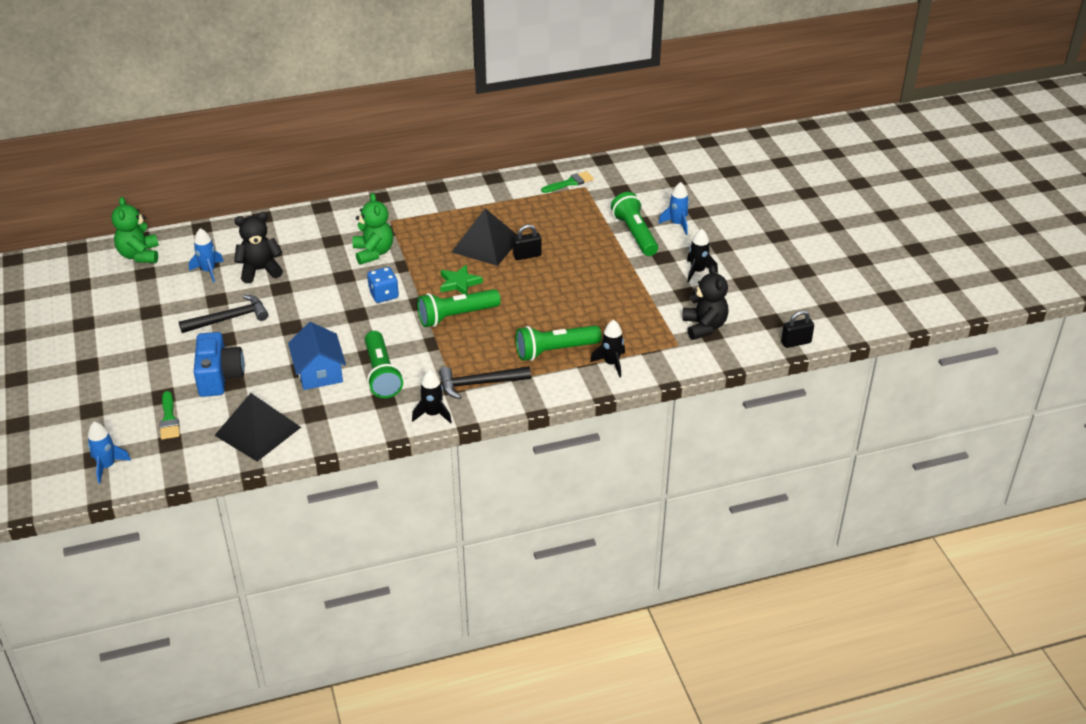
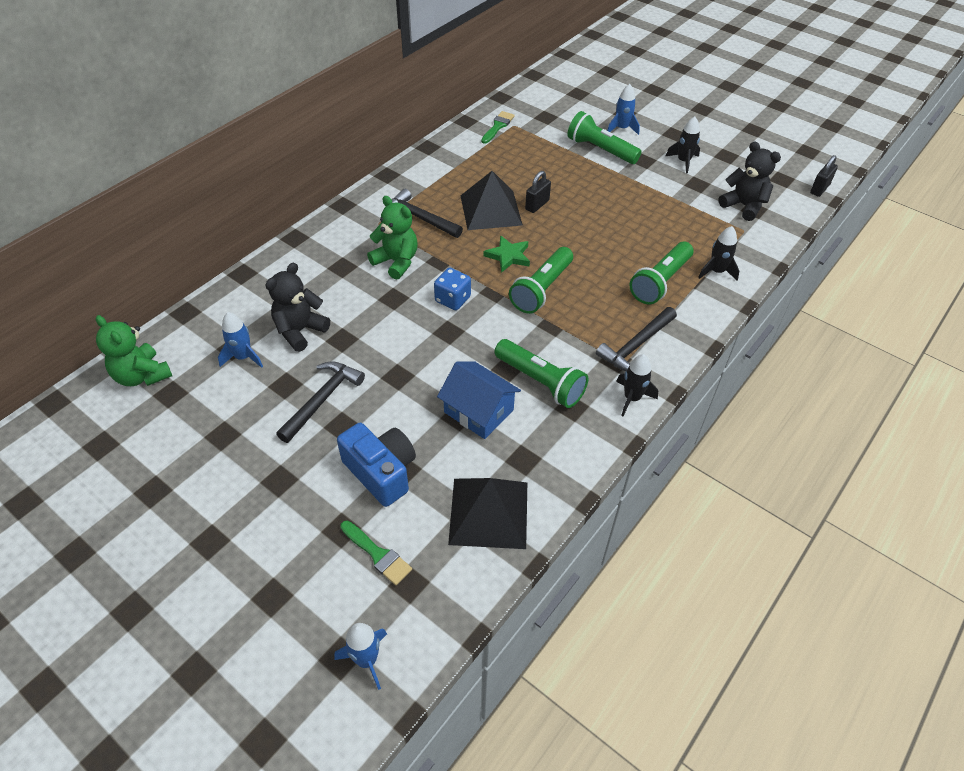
camera: 35 degrees left, 10 degrees up
(425, 229) = (420, 218): none -> black hammer

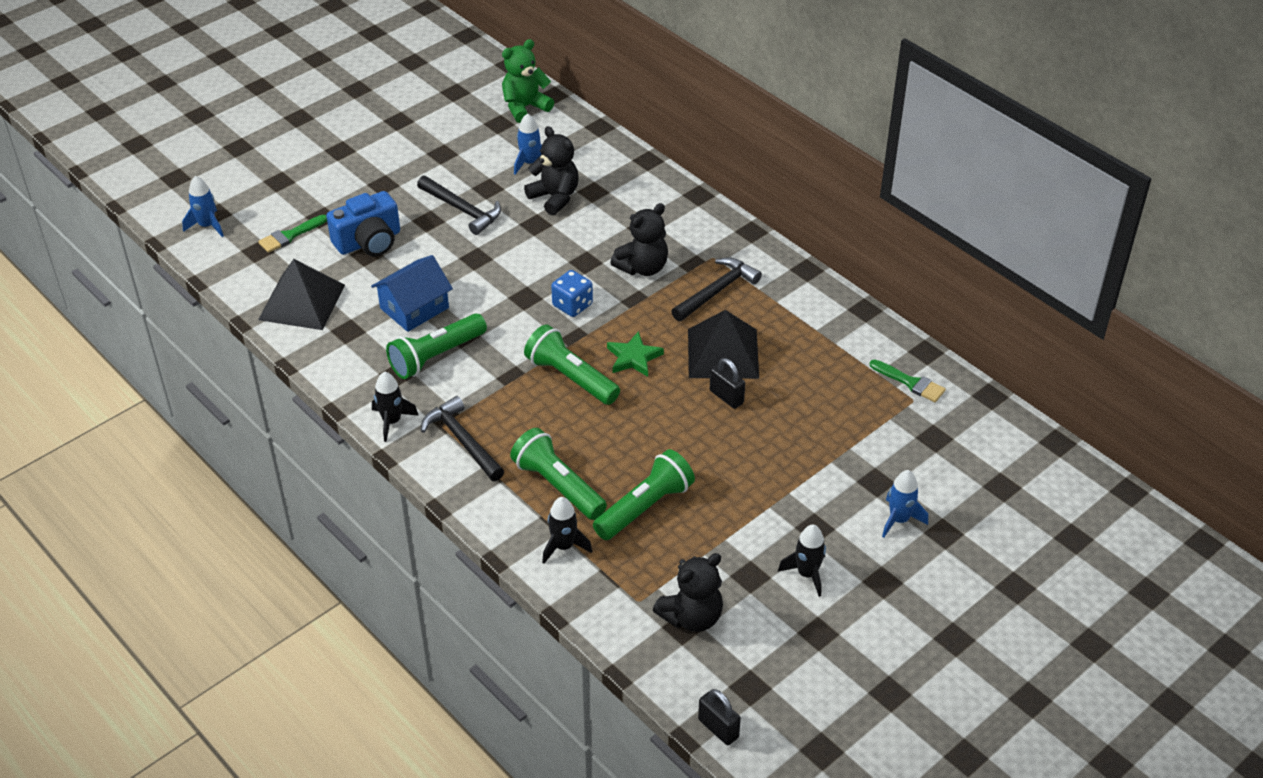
camera: 100 degrees right, 5 degrees down
(396, 262) = (642, 267): green teddy bear -> black teddy bear
(600, 150) = (844, 484): green flashlight -> green flashlight (645, 507)

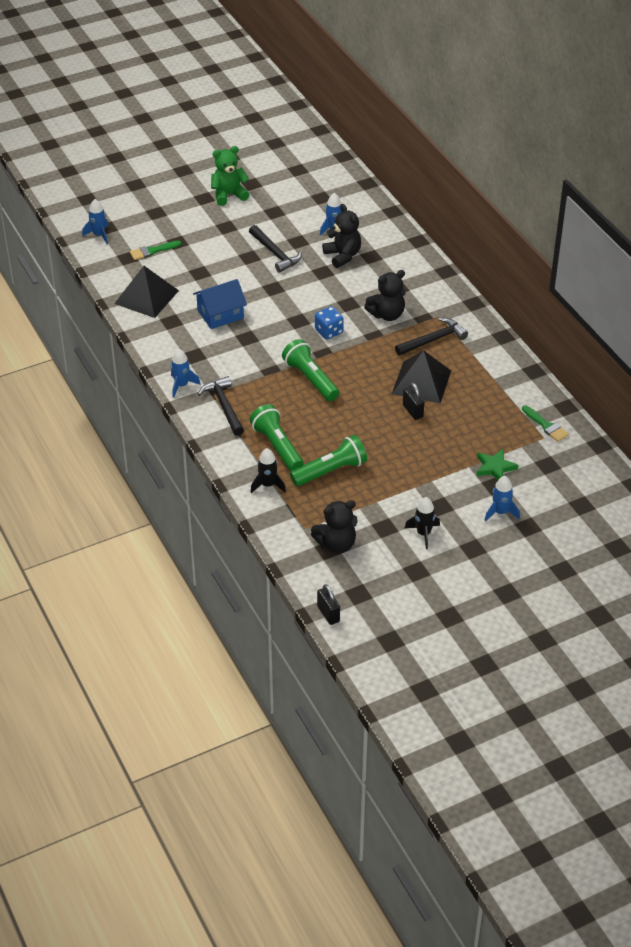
camera: 15 degrees right, 0 degrees up
(369, 241) = (204, 264): blue camera -> none
(392, 421) = (181, 385): black rocket -> blue rocket
(436, 356) = (224, 348): green flashlight -> none
(525, 107) = (344, 189): green teddy bear -> green teddy bear (229, 195)
(633, 357) = (358, 374): green star -> green star (495, 467)

